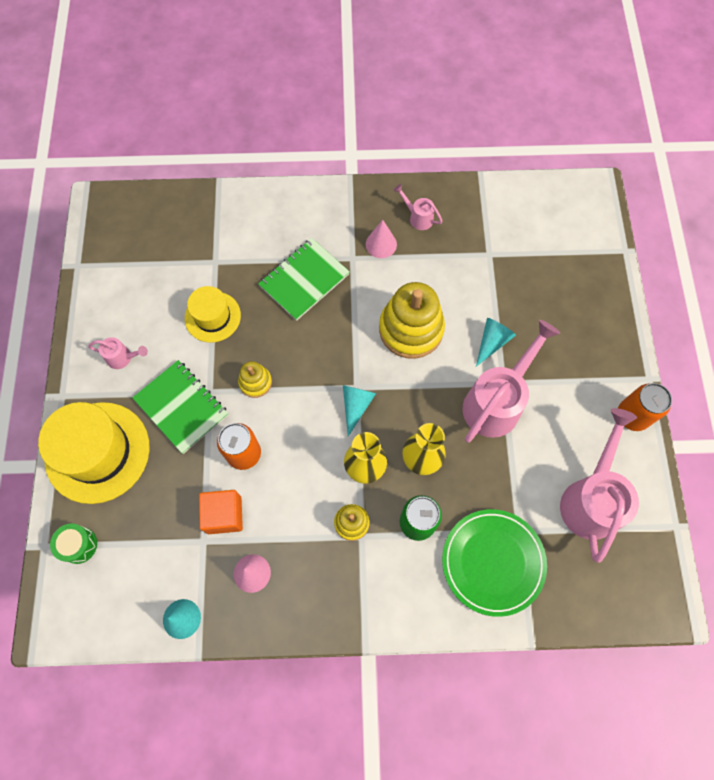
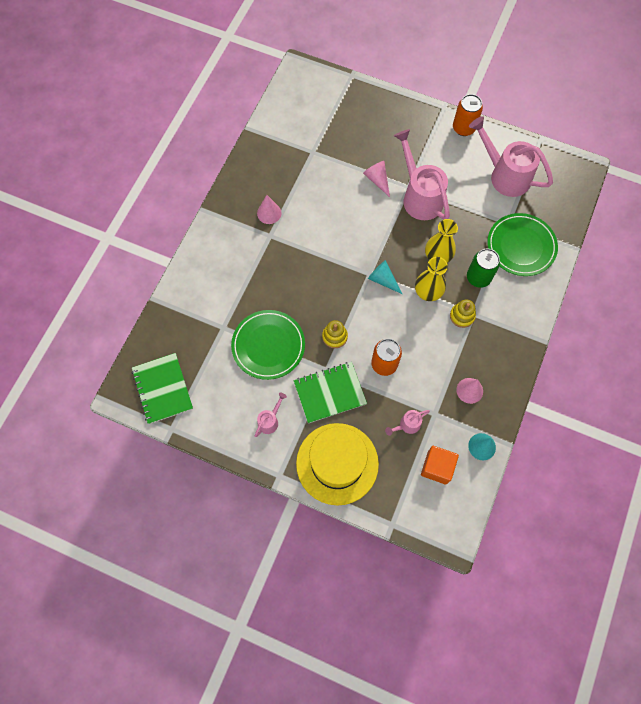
camera: 65 degrees left, 0 degrees up
(79, 545) = (402, 499): green drum -> none
(212, 317) = (268, 346): yellow hat -> green plate
(224, 515) = (422, 393): orange cube -> orange cube (437, 467)
(304, 280) = (271, 273): green notebook -> green notebook (163, 389)
(411, 329) = (344, 223): yellow stacking toy -> none
(418, 217) = (261, 181): pink watering can -> pink watering can (407, 425)
(492, 342) = (377, 180): turquoise cone -> pink cone

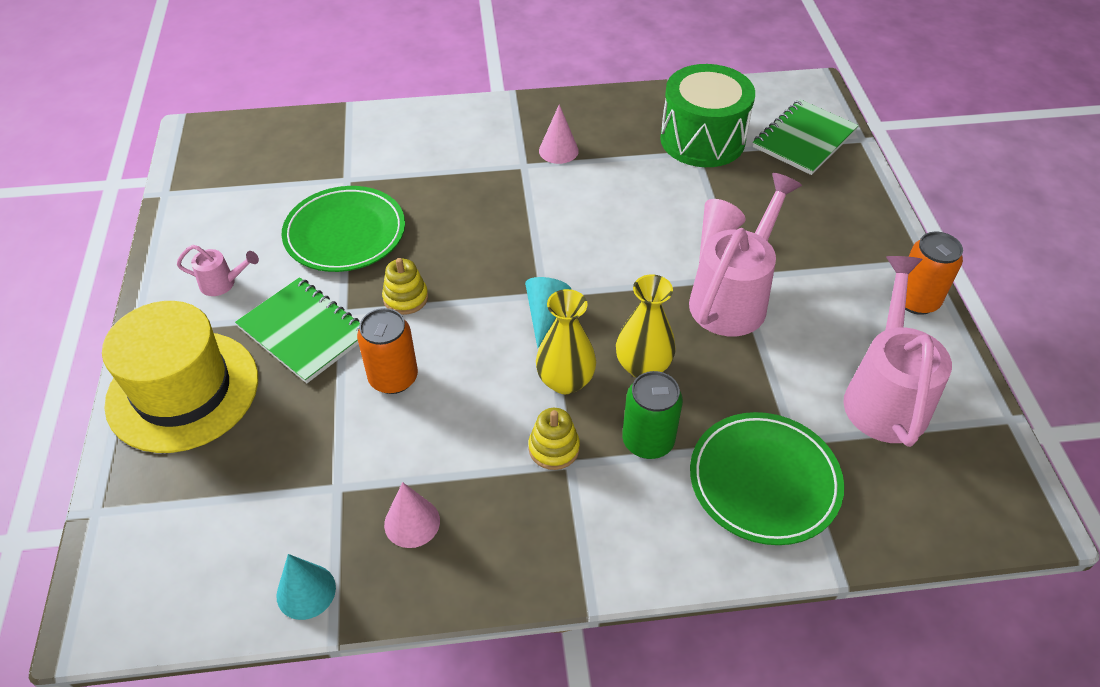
camera: 60 degrees right, 20 degrees down
(163, 389) = (221, 162): green notebook -> green notebook (804, 139)
(305, 143) = (702, 139): none -> green drum
(407, 425) = (295, 456): pink watering can -> none
(437, 467) = (232, 535): orange cube -> none

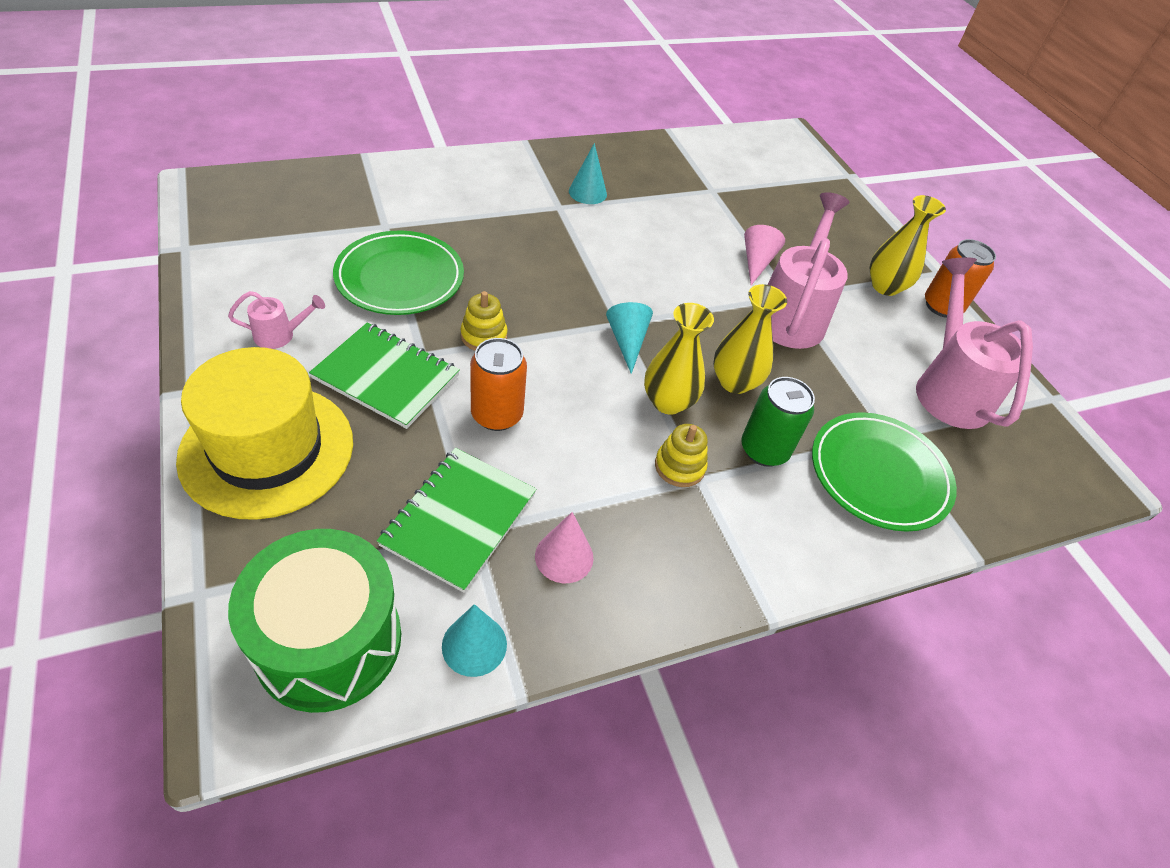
camera: 20 degrees left, 0 degrees up
(558, 150) = (587, 192): pink cone -> turquoise cone
(702, 139) = (714, 179): green drum -> green drum (328, 641)
(804, 139) = (800, 177): green notebook -> green notebook (459, 519)
(855, 273) = (885, 286): none -> yellow vase

